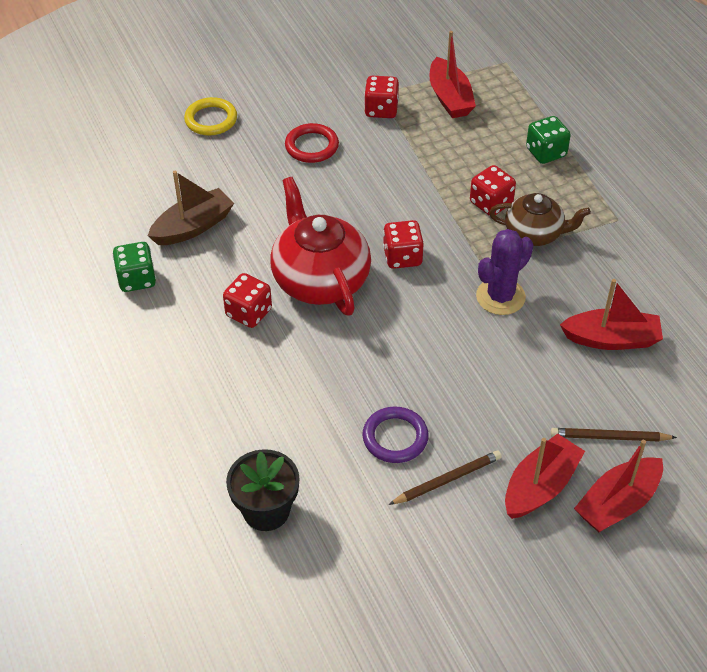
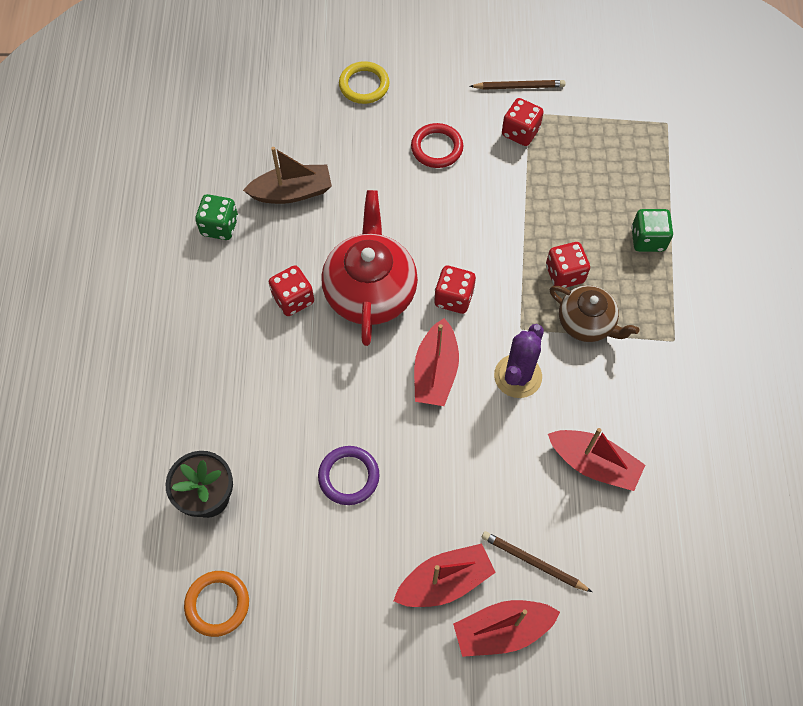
camera: 25 degrees right, 15 degrees up
(333, 599) = (217, 604): none -> orange ring
(447, 480) = (369, 538): brown pencil -> brown pencil (519, 87)
(449, 98) = (591, 143): red boat -> red boat (435, 371)
(500, 297) = (517, 376): purple cactus -> purple cactus turned 45 degrees counterclockwise

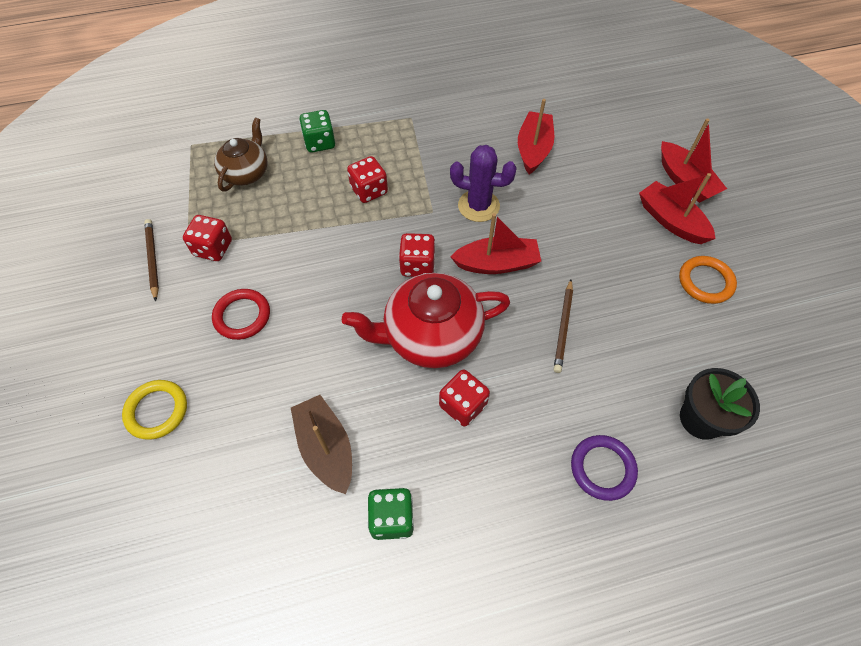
camera: 105 degrees left, 5 degrees down
(217, 604) = (786, 378): orange ring -> orange ring (705, 282)
(349, 476) = (622, 306): purple ring -> purple ring (602, 468)
(533, 562) = (626, 171): brown pencil -> brown pencil (563, 327)
(586, 323) = (412, 170): brown teapot -> brown teapot (246, 173)

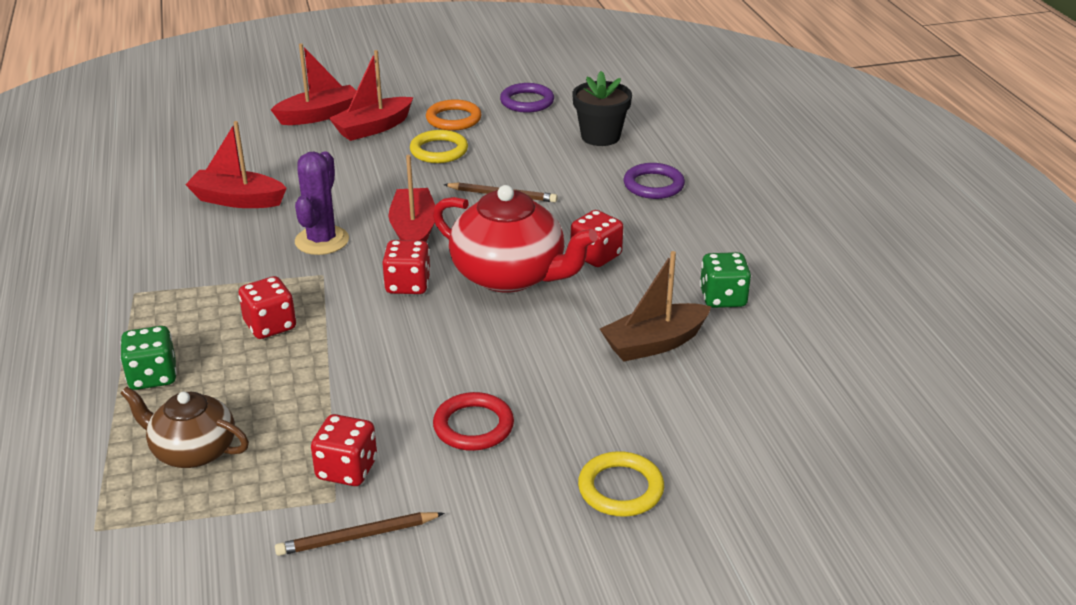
camera: 90 degrees left, 25 degrees down
(431, 336) = (510, 275): red teapot -> red teapot turned 45 degrees counterclockwise
(638, 273) = (439, 151): none -> yellow ring
(764, 346) = (527, 102): none -> purple ring

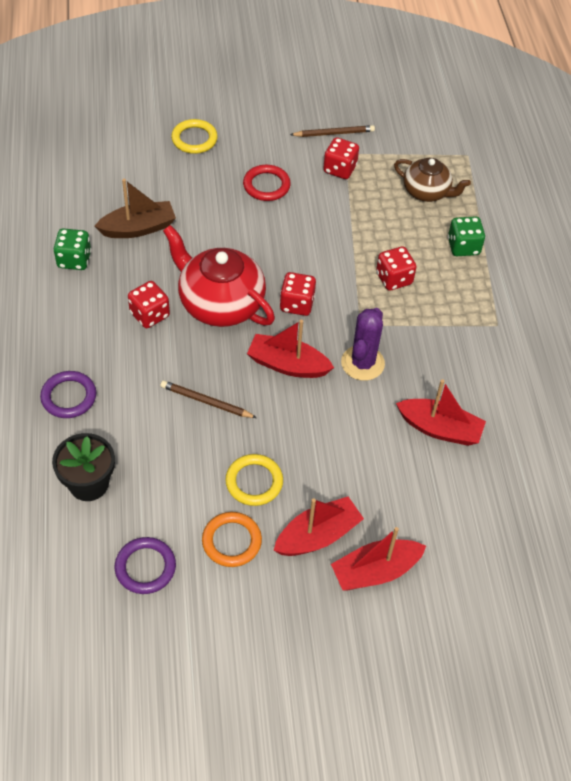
camera: 175 degrees left, 20 degrees up
(414, 231) = (287, 365): red boat -> red boat turned 105 degrees clockwise

